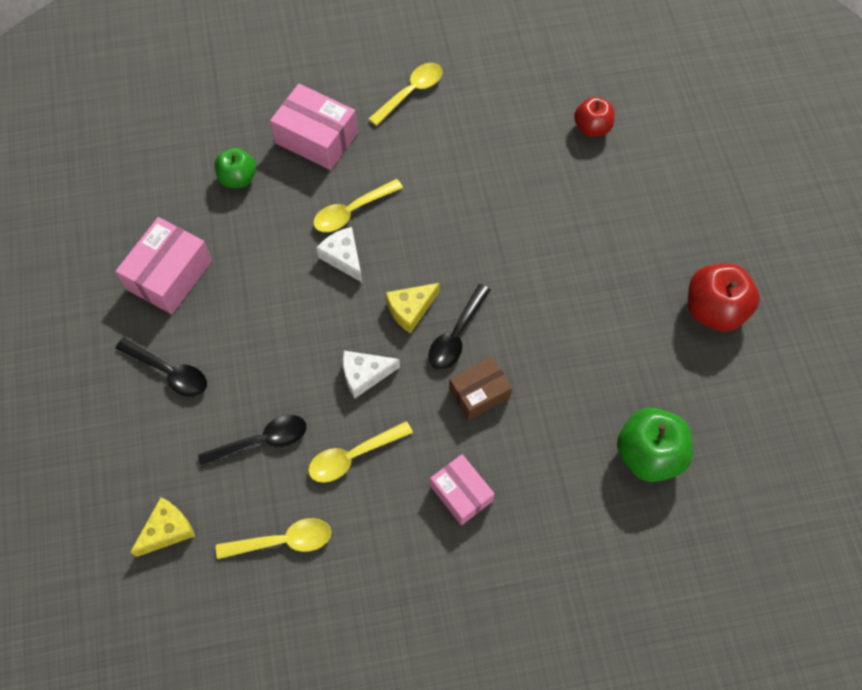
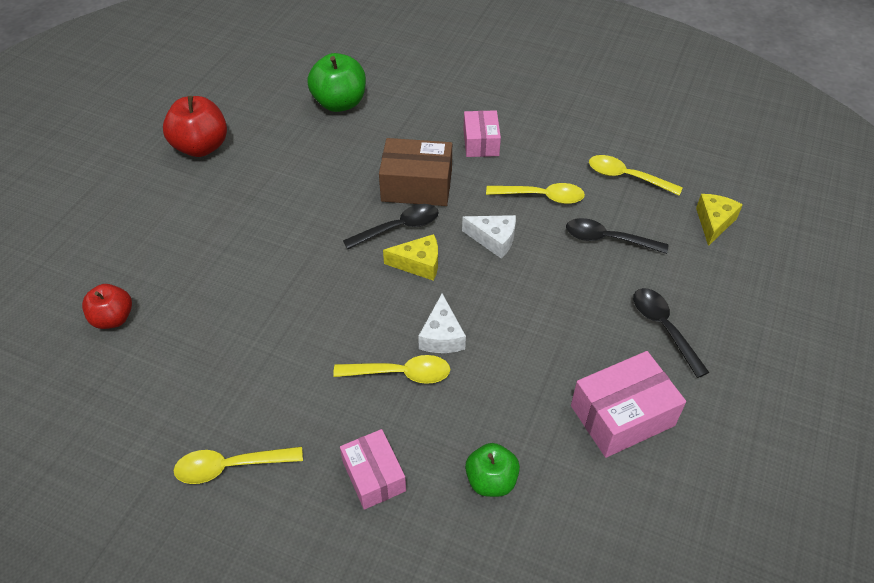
camera: 145 degrees left, 15 degrees down
(167, 530) = (714, 222): yellow cheese -> yellow cheese turned 120 degrees clockwise
(316, 138) = (374, 476): pink box -> pink box, size x0.66
(479, 393) = (416, 186): brown box -> brown box, size x1.51

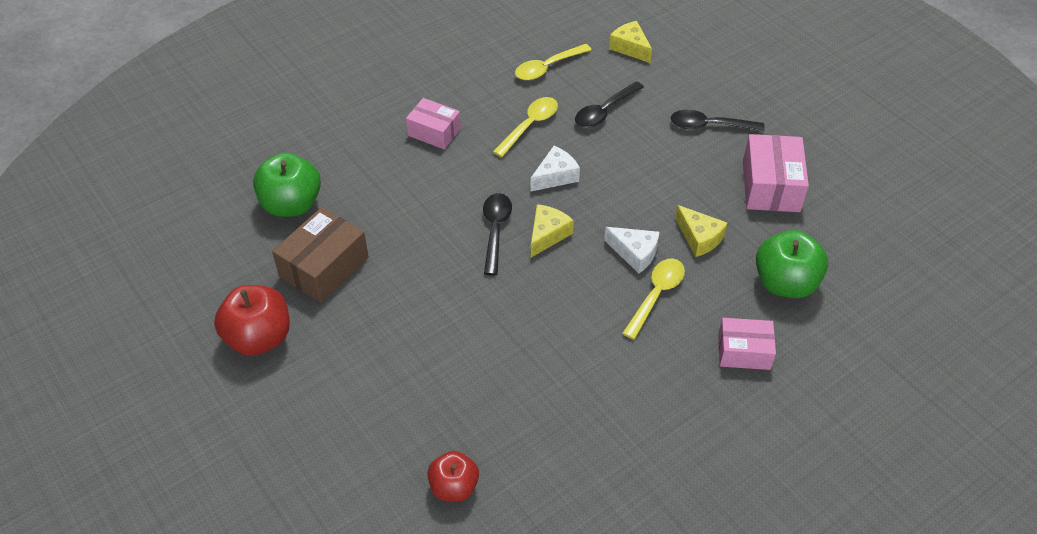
camera: 60 degrees left, 0 degrees up
(230, 467) = (683, 445): yellow spoon -> none
(416, 186) = (453, 197): brown box -> brown box (324, 267)
(491, 480) = (785, 283): green apple -> green apple, size x1.57
(499, 380) = (699, 238): none -> yellow cheese

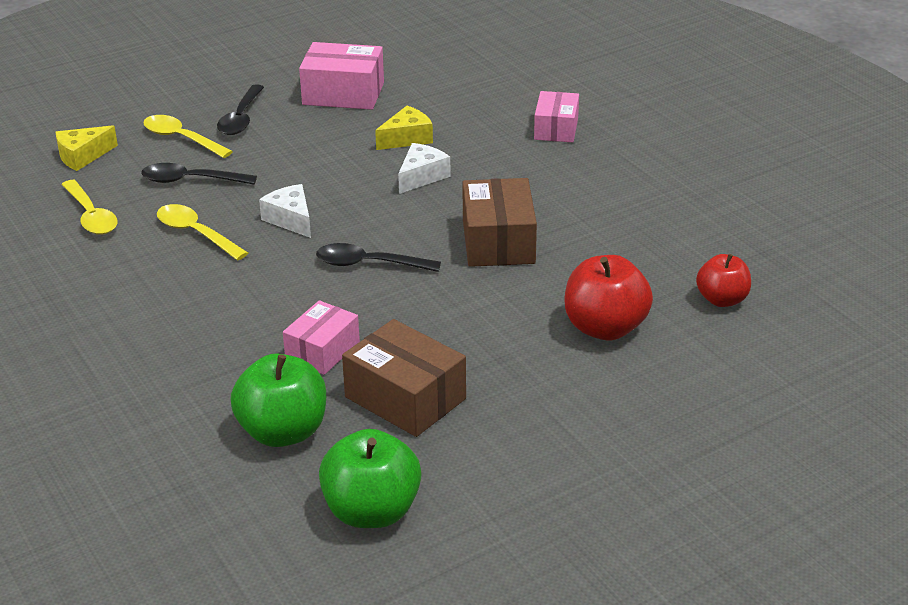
camera: 85 degrees left, 15 degrees down
(259, 338) = (518, 450): red apple -> red apple (605, 328)
(434, 132) = (180, 307): pink box -> pink box (322, 351)
(535, 313) = (498, 241): none -> brown box
(547, 235) = (383, 229): yellow cheese -> none
(604, 111) = (191, 180): black spoon -> black spoon turned 135 degrees clockwise
(656, 295) = (481, 168): yellow spoon -> yellow spoon (181, 139)
(785, 283) = (474, 100): green apple -> green apple (371, 511)

